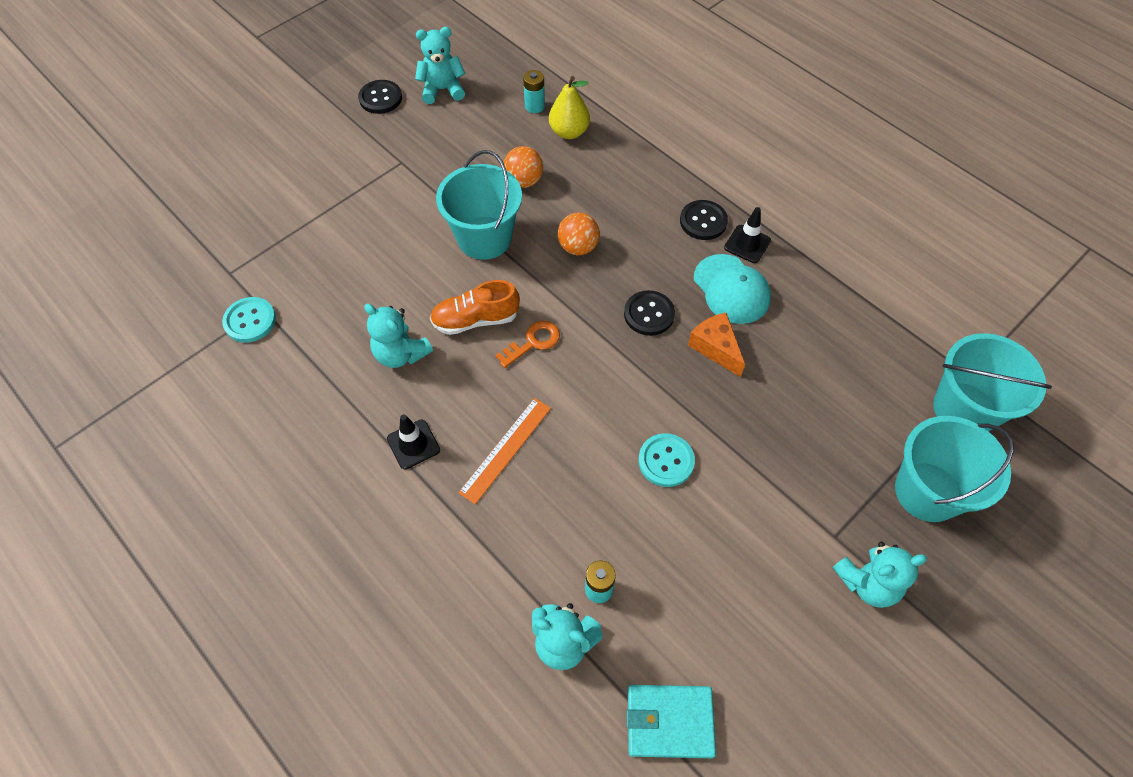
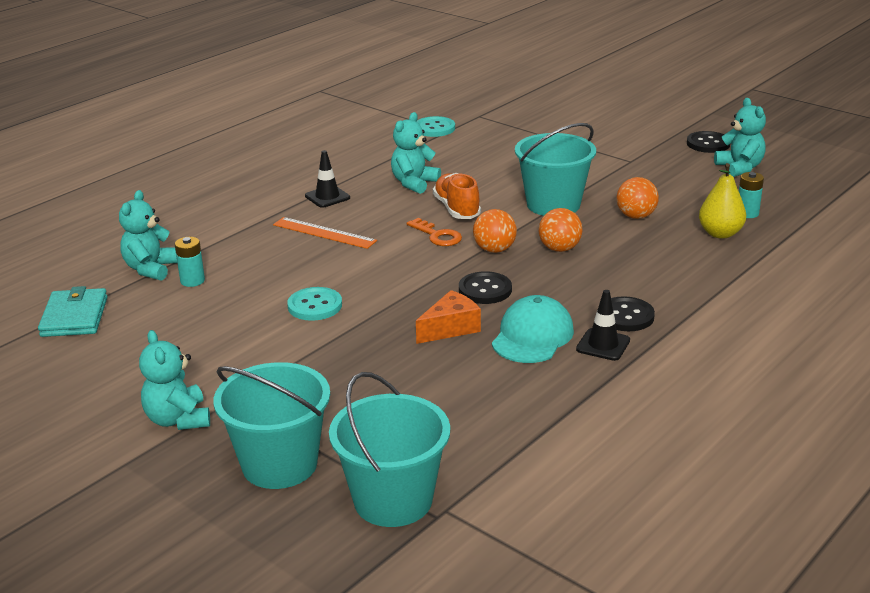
camera: 85 degrees right, 30 degrees down
(572, 297) = (494, 250): none -> orange ball
(731, 289) = (532, 336): turquoise cap -> turquoise cap turned 150 degrees clockwise

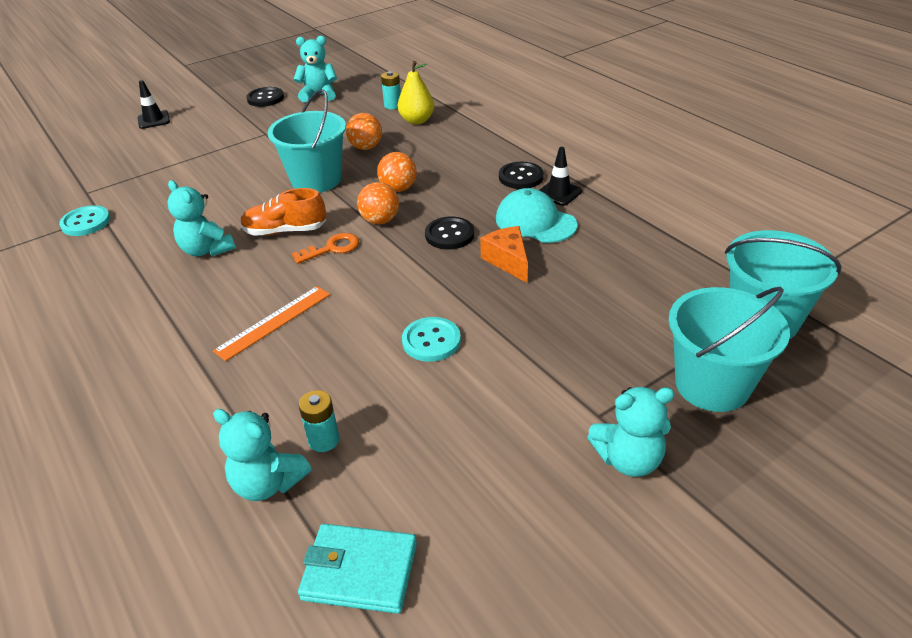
camera: 75 degrees left, 10 degrees up
(327, 197) = (187, 313): black traffic cone -> black traffic cone (153, 120)

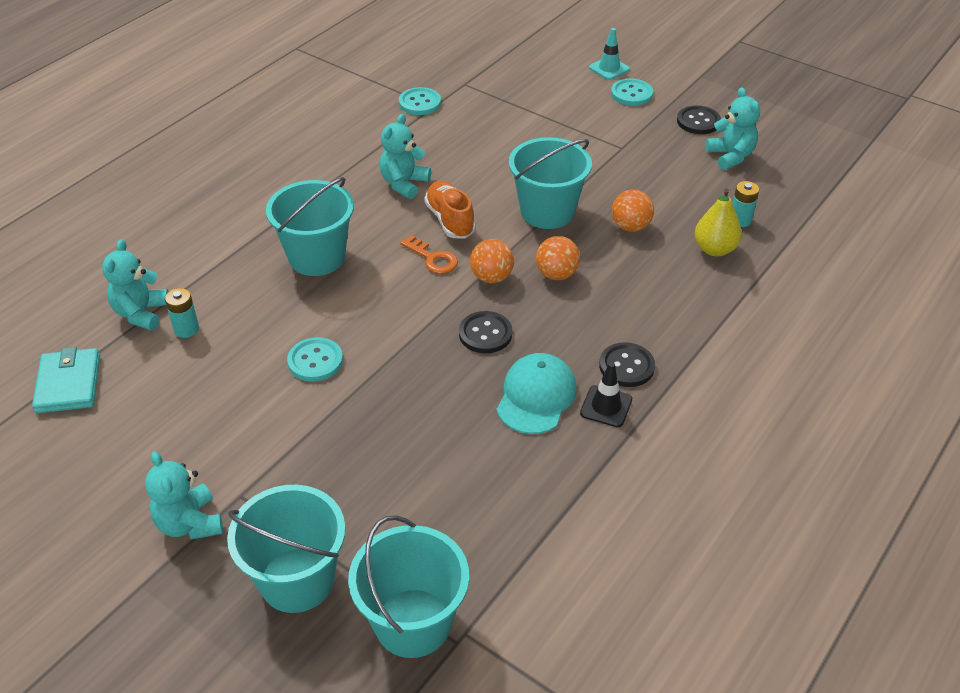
camera: 70 degrees right, 5 degrees up
(153, 120) = (609, 68): black traffic cone -> turquoise traffic cone
(200, 117) = (631, 94): none -> turquoise button
(273, 322) = (317, 257): orange ruler -> turquoise bucket
(508, 261) = (454, 388): orange cheese -> none

